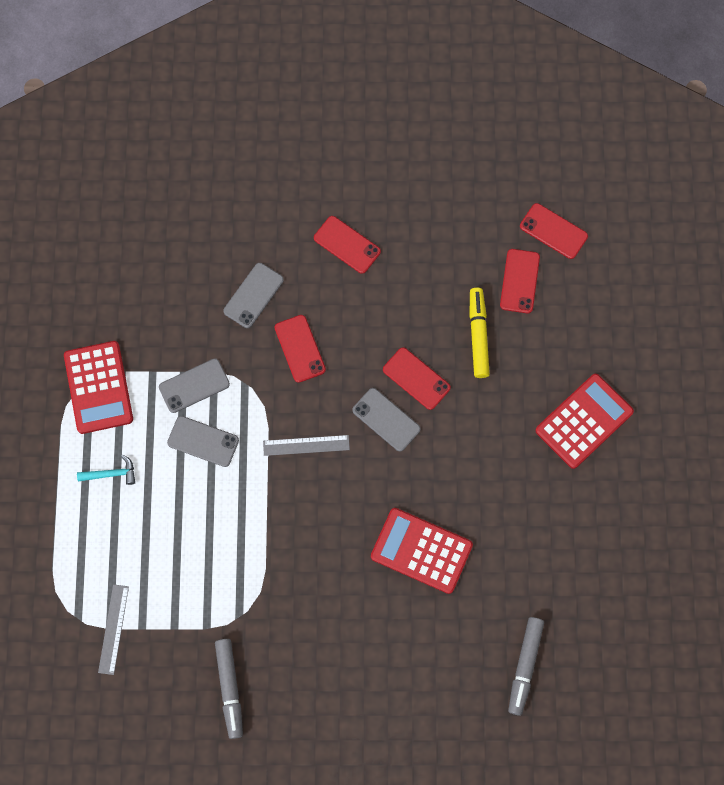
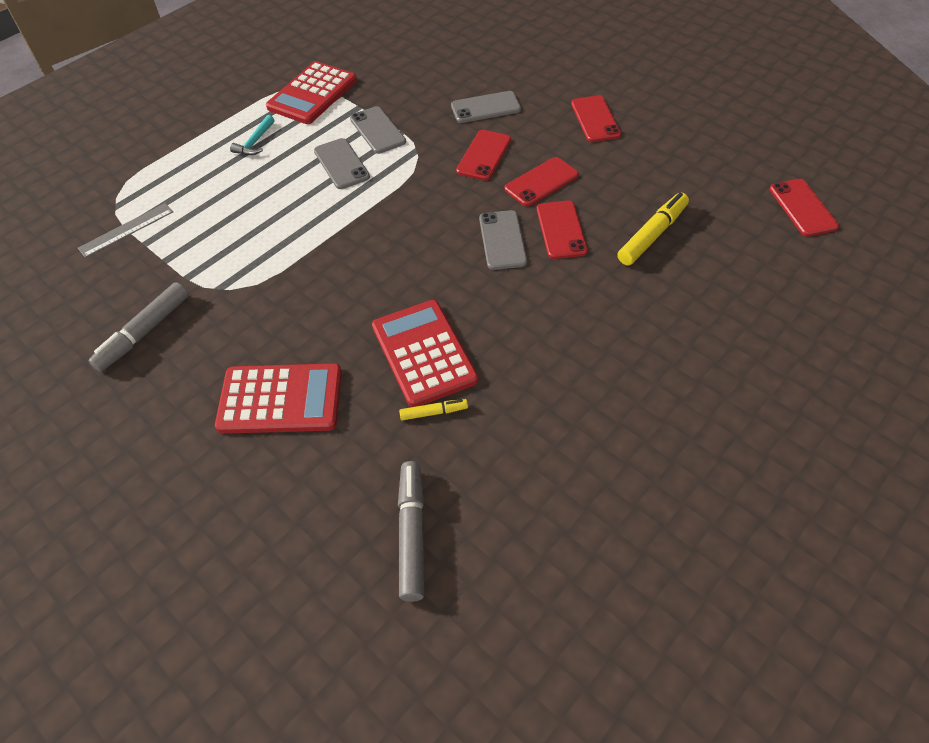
camera: 45 degrees right, 20 degrees down
(111, 474) = (255, 142): turquoise hammer -> turquoise hammer turned 75 degrees clockwise
(194, 386) = (377, 130): grey phone -> grey phone turned 45 degrees clockwise
(306, 445) = (415, 215): grey ruler -> none
(466, 585) = (433, 412): none -> yellow marker
(519, 281) = (733, 222): red phone -> red phone (541, 182)
(524, 666) = (412, 533): grey marker -> grey marker turned 120 degrees clockwise
(584, 421) = (700, 363): red calculator -> red calculator (280, 399)

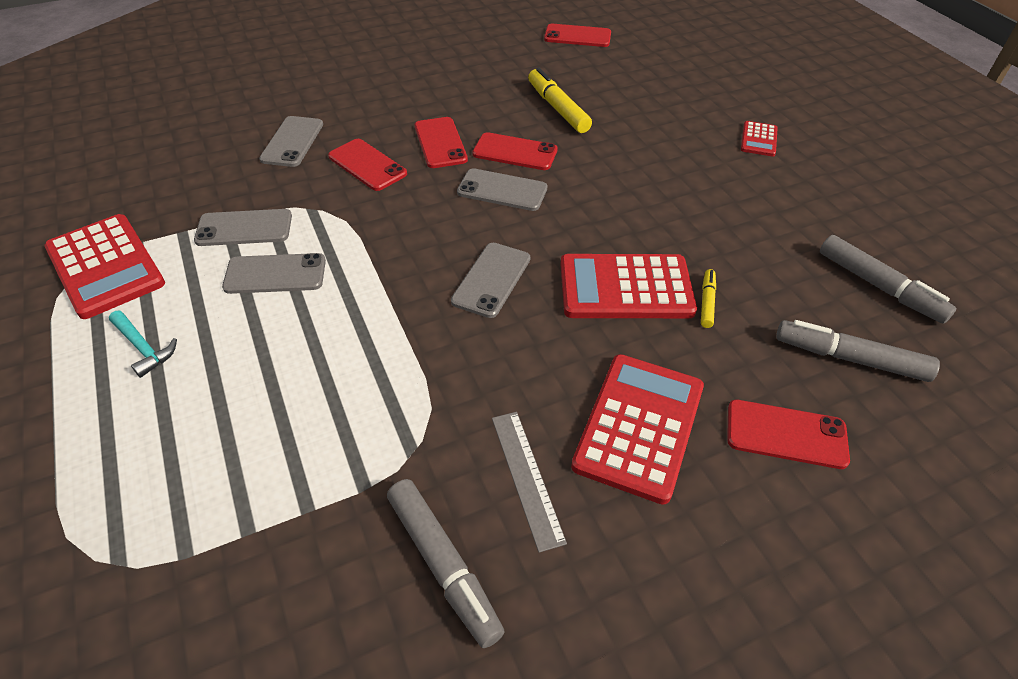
camera: 70 degrees left, 5 degrees down
(126, 230) = (193, 555): grey ruler -> grey ruler (526, 477)
(391, 271) = (491, 280): none -> grey phone
(527, 550) = (879, 286): none -> grey marker
(595, 119) = (381, 87): red phone -> red phone (786, 434)
(721, 405) = (758, 139): none -> red calculator

